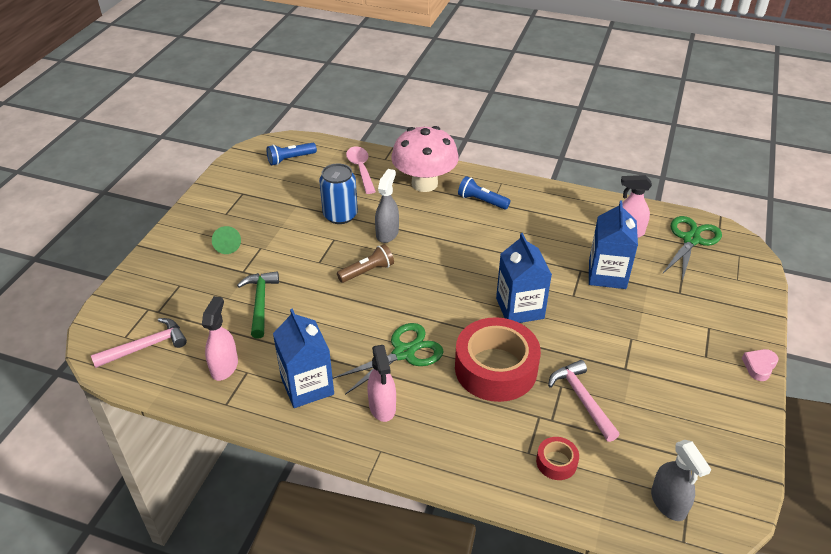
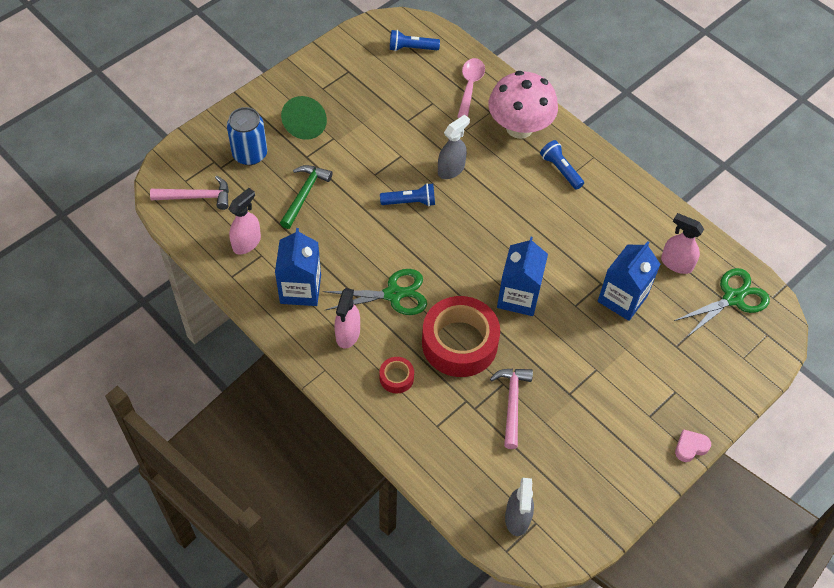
camera: 25 degrees right, 15 degrees up
(227, 246) = (306, 125): green cone -> green cone, size x1.68
(340, 215) = (421, 132): blue can -> blue can (250, 154)
(367, 271) = (410, 202): brown flashlight -> blue flashlight
(556, 462) = (453, 444): red tape -> red tape (396, 377)

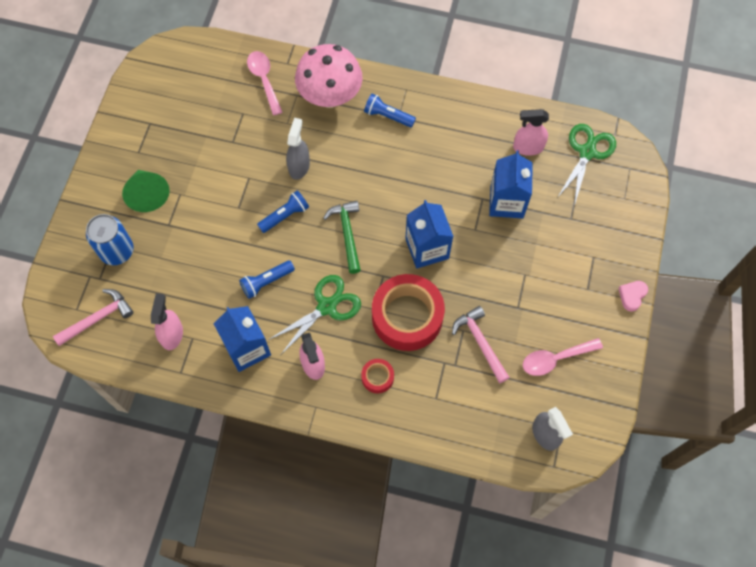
camera: 30 degrees left, 10 degrees up
(304, 194) = (191, 261): green hammer -> green hammer (347, 234)
(411, 48) = (190, 71): blue flashlight -> blue flashlight (266, 282)
(574, 458) = (555, 359): none -> pink spoon

